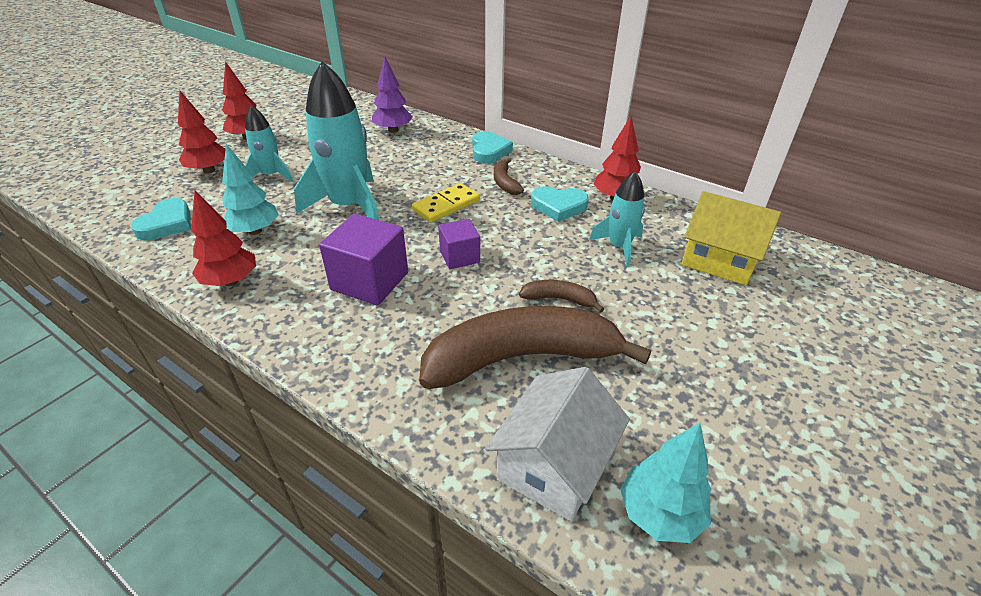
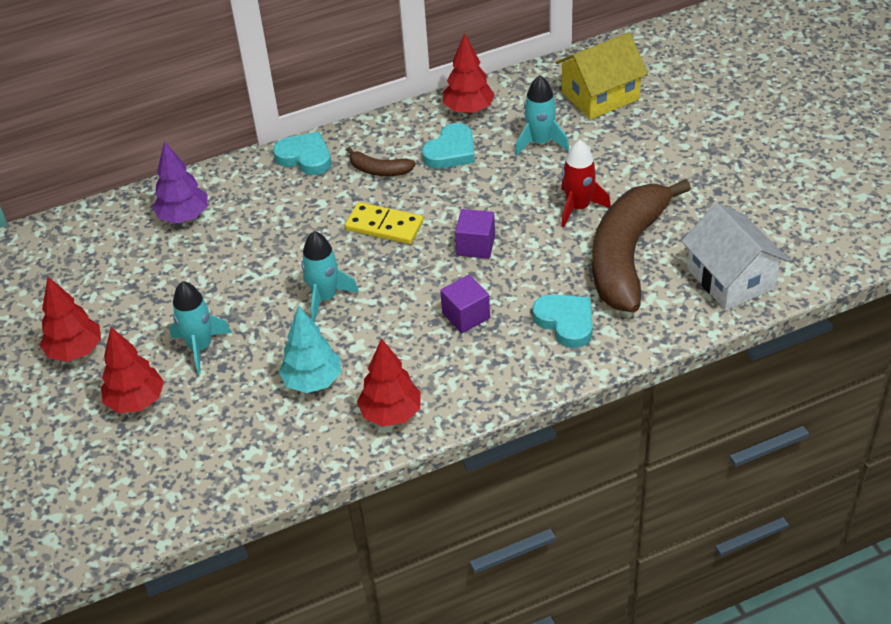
camera: 55 degrees left, 5 degrees up
(167, 224) = (236, 453): turquoise heart -> turquoise heart (566, 322)
(349, 206) = (325, 298): turquoise rocket -> turquoise rocket, size x0.55
(369, 281) = (466, 316): purple cube -> purple cube, size x0.60
(446, 205) = (384, 226): yellow domino -> yellow domino turned 60 degrees counterclockwise
(559, 299) = (578, 207): brown banana -> red rocket
(659, 513) = (793, 247): turquoise tree -> none

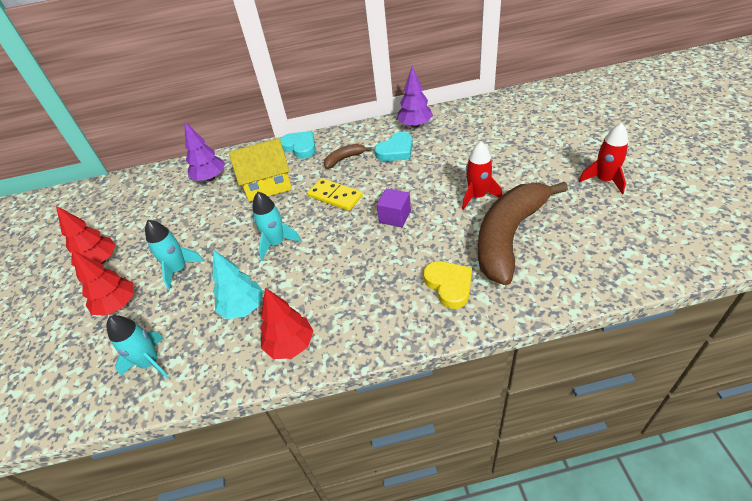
camera: 15 degrees right, 0 degrees up
(379, 170) = (344, 159): brown banana -> brown banana turned 120 degrees clockwise
(466, 316) = (373, 270): purple cube -> none
(468, 109) = (415, 125): red tree -> purple tree
(540, 142) = (459, 149): turquoise rocket -> turquoise rocket (150, 363)
(566, 322) = (449, 285): turquoise heart -> yellow heart
(600, 95) = (508, 122): yellow house -> yellow house (267, 184)
(731, 278) = (594, 265): white house -> none
(734, 171) = (604, 180): none -> red rocket

